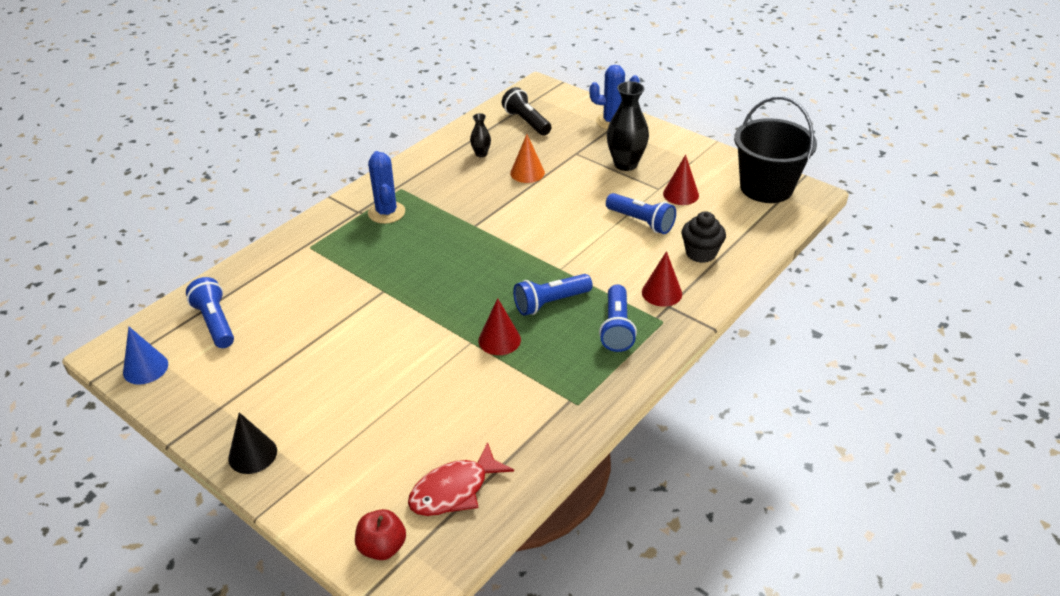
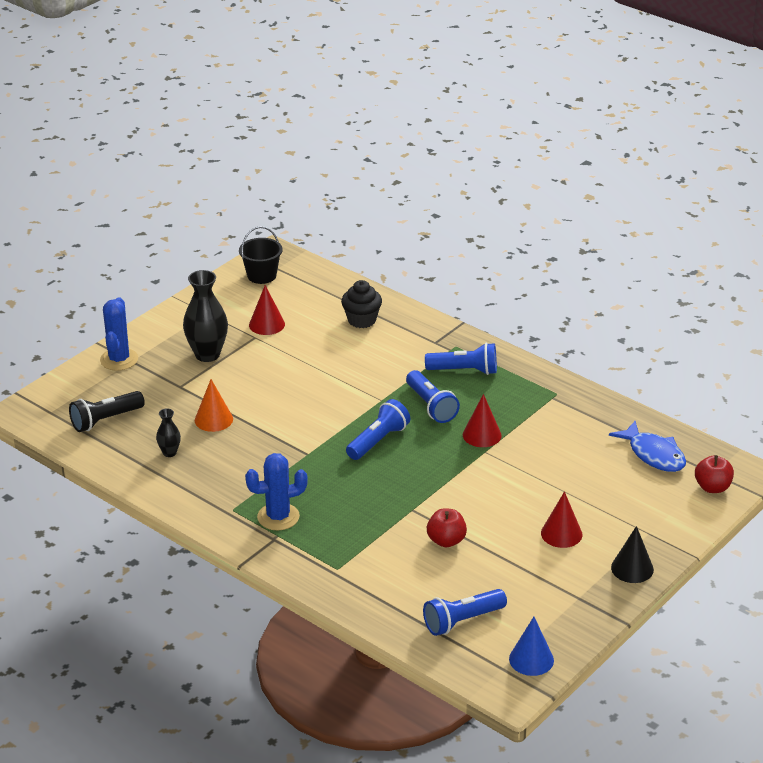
camera: 90 degrees left, 5 degrees down
(332, 313) = (446, 541): none -> red apple
(454, 490) = (653, 454): red fish -> blue fish
(641, 222) = (310, 350): blue flashlight -> blue flashlight (378, 441)
(662, 293) = (417, 344): red cone -> red cone (561, 534)
(766, 188) = (261, 275): black bucket -> black bucket, size x0.57

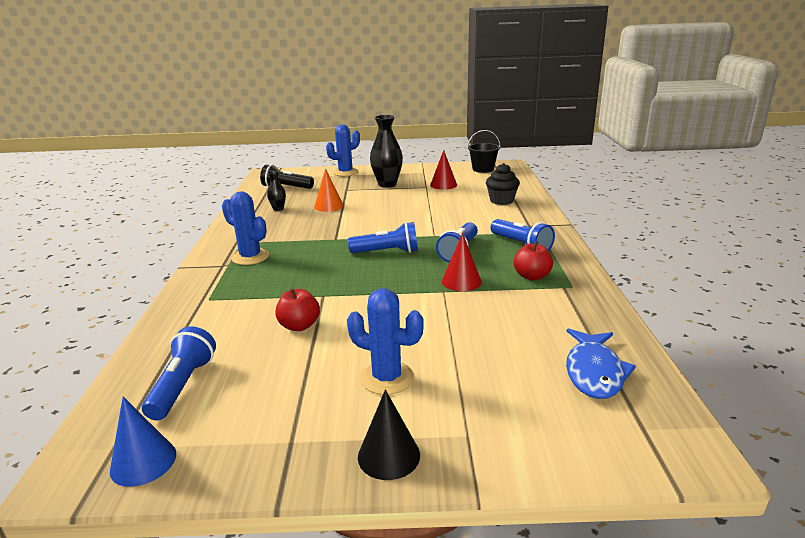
camera: 50 degrees right, 10 degrees down
(462, 621) = (183, 385): blue flashlight -> blue flashlight turned 75 degrees clockwise
(561, 534) = (387, 378): red cone -> blue cactus
(712, 487) = (620, 441): red apple -> red apple (532, 276)

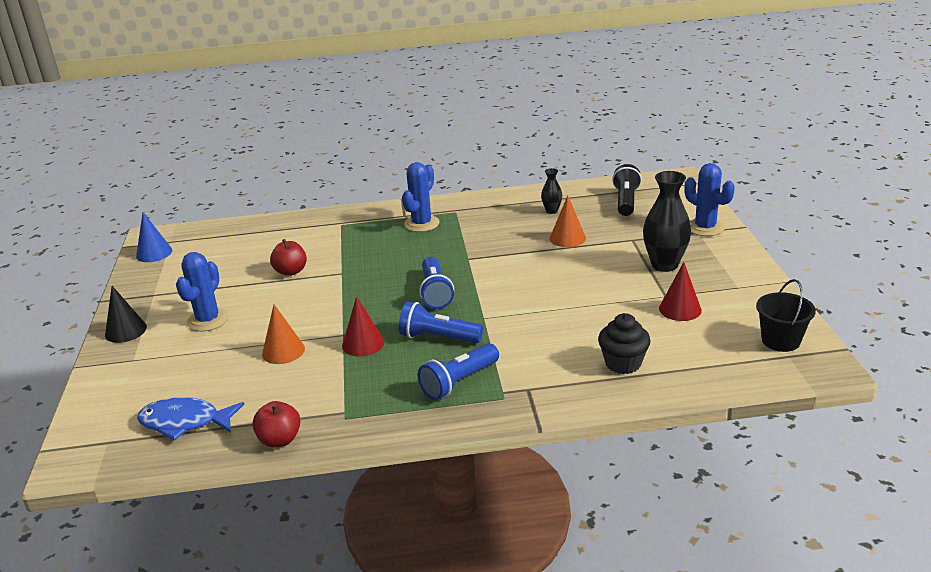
camera: 85 degrees right, 5 degrees up
(183, 385) = (223, 245): blue flashlight -> none
(466, 321) = (283, 351): none -> orange cone
(532, 276) = (371, 389): red apple -> red apple (280, 440)

